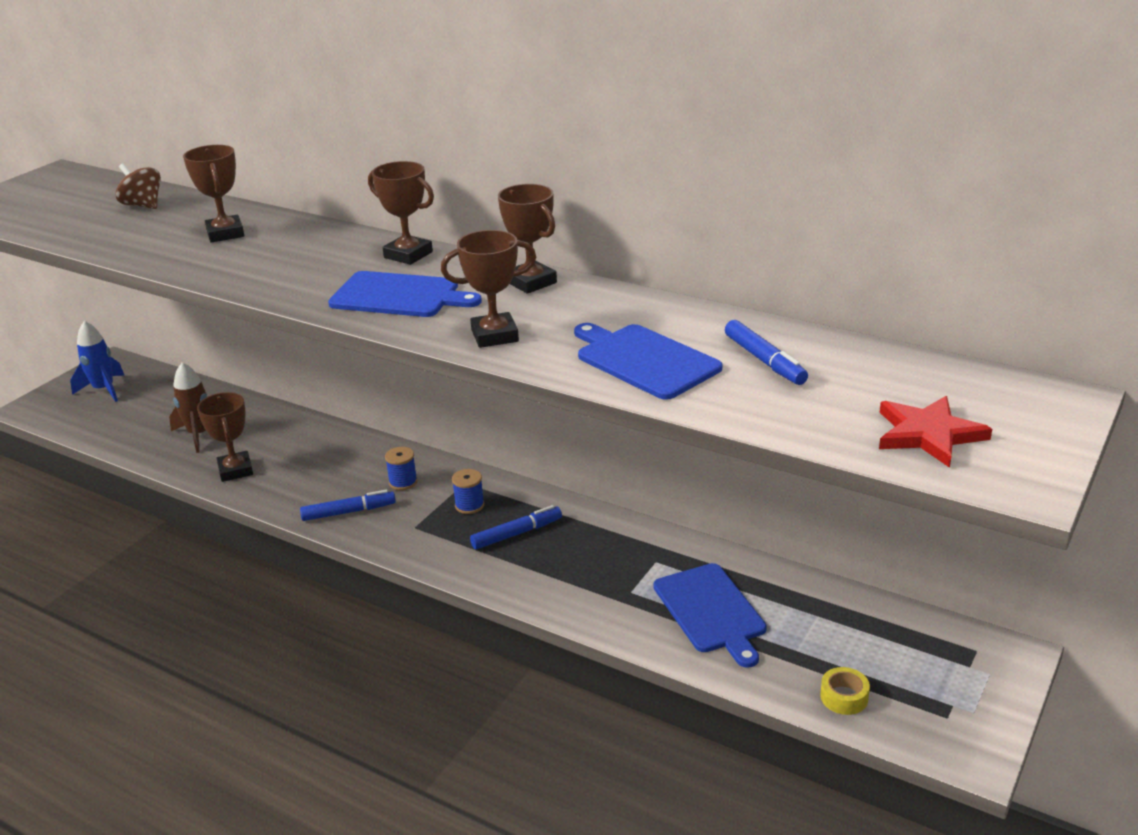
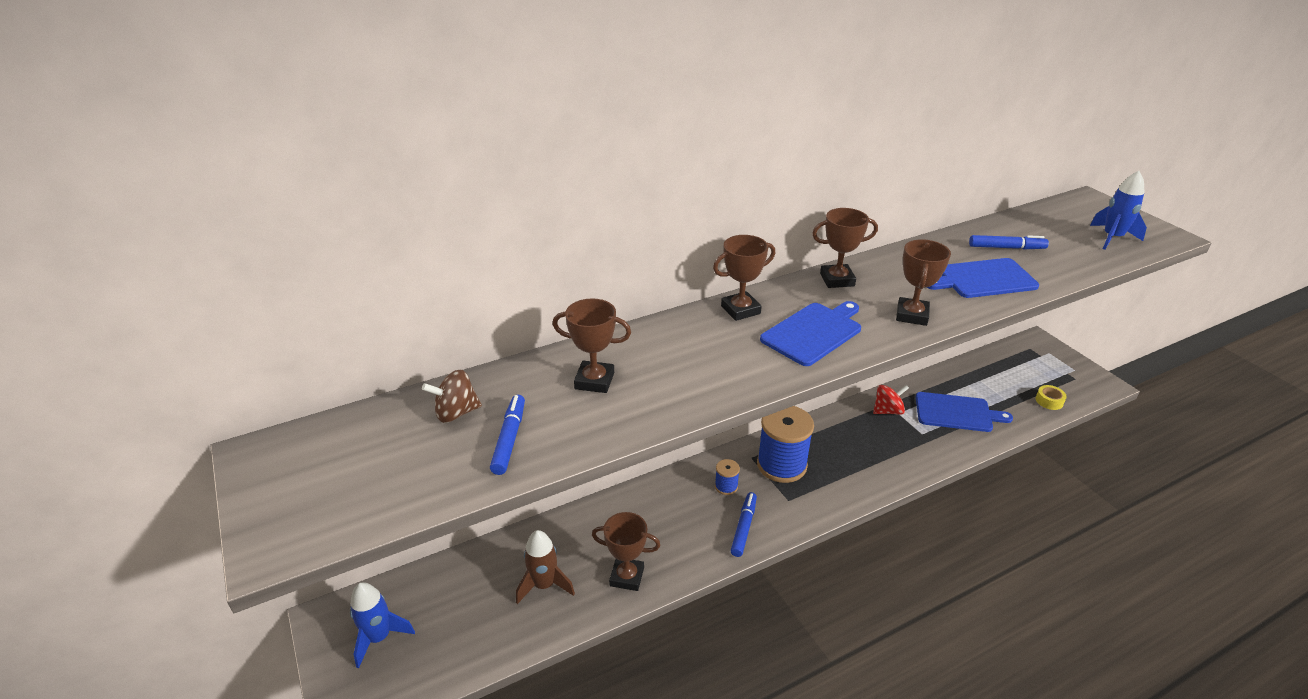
camera: 60 degrees left, 5 degrees up
(469, 505) = (781, 465): blue spool -> blue spool, size x2.21
(516, 533) = (830, 456): blue marker -> blue marker (509, 439)
(651, 552) = (887, 411): none -> red spinning top
(928, 434) = (1112, 238): red star -> blue rocket

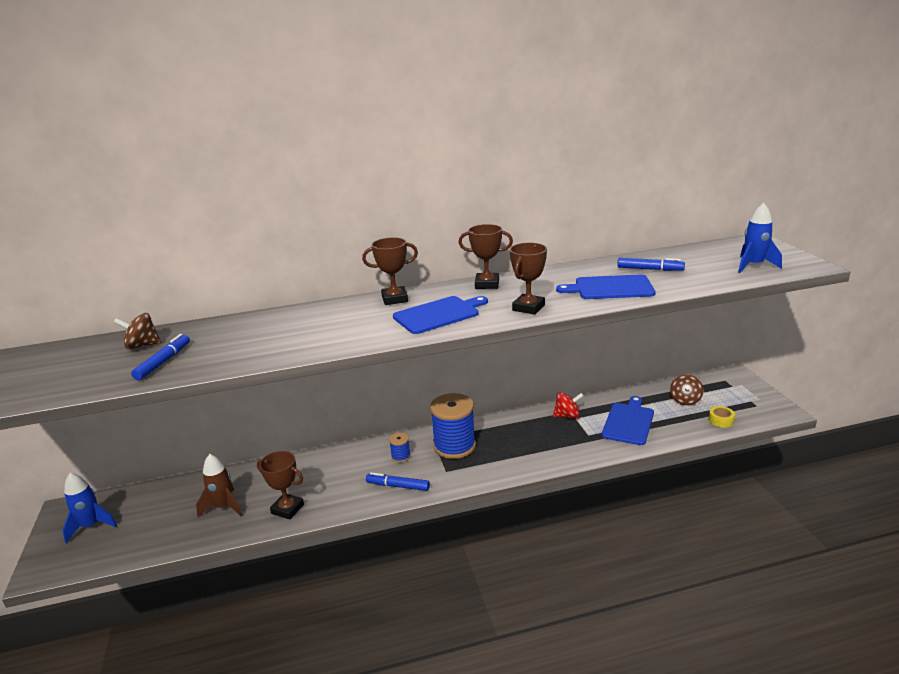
camera: 15 degrees right, 10 degrees down
(594, 381) = (251, 334): brown trophy -> none
(743, 527) = (398, 486): blue marker -> blue marker turned 105 degrees counterclockwise
(957, 412) = (628, 422): blue cutting board -> blue cutting board turned 90 degrees counterclockwise
(1002, 378) = (685, 400): none -> brown spinning top

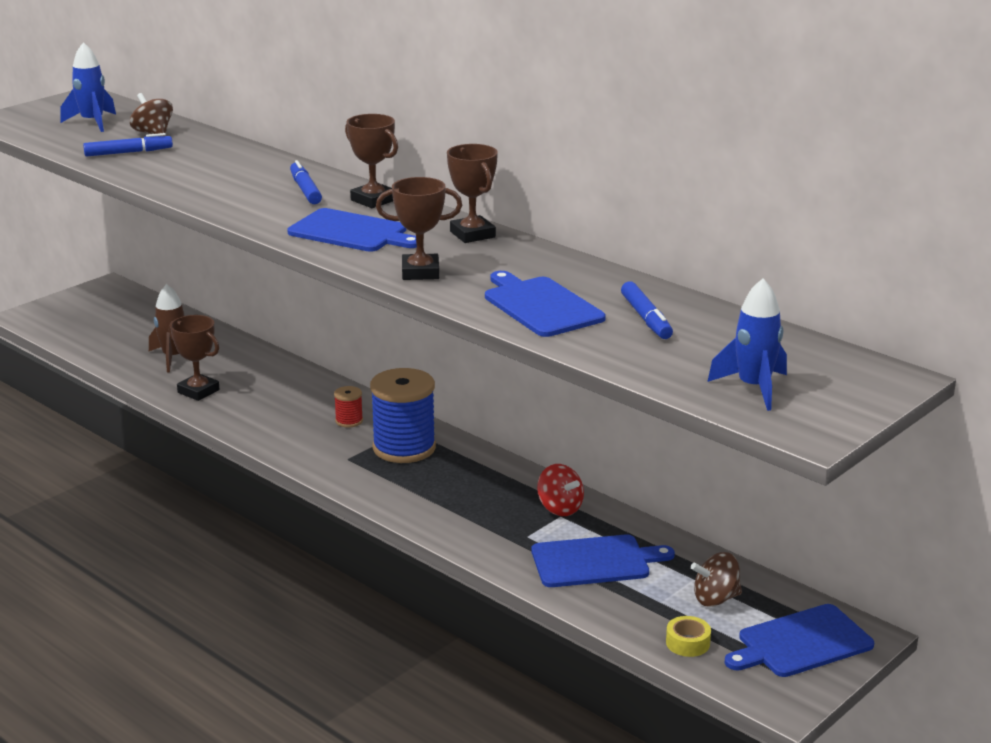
camera: 55 degrees right, 0 degrees up
(91, 526) = (96, 309): blue rocket -> blue rocket (92, 122)
(287, 509) = (198, 391): brown trophy -> brown trophy turned 45 degrees counterclockwise
(398, 486) = (291, 438): blue marker -> blue marker (305, 190)
(401, 456) = (349, 421): blue spool -> red spool
(735, 391) = (800, 643): none -> blue cutting board

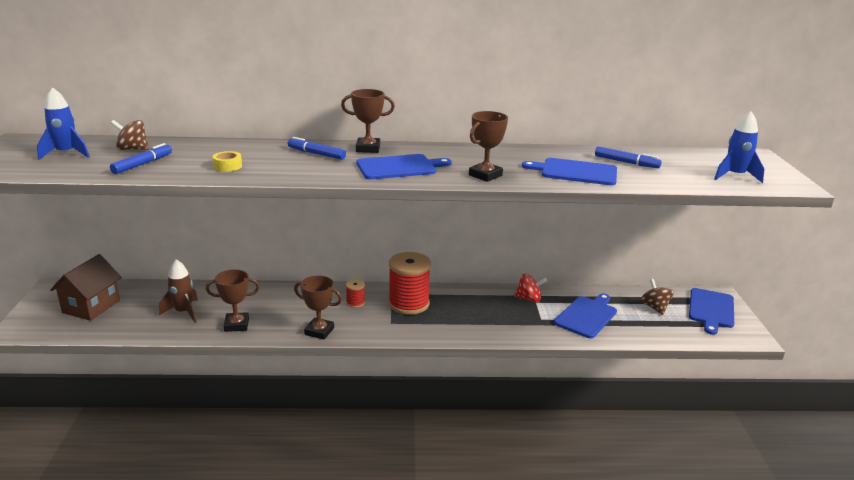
camera: 45 degrees left, 0 degrees up
(109, 318) = (91, 306): none -> brown house
(404, 448) = (408, 304): blue spool -> red spool
(472, 234) = (460, 150): brown trophy -> brown trophy (319, 331)
(687, 643) = (682, 332): yellow tape -> yellow tape (227, 166)
(715, 599) = (654, 307): brown spinning top -> brown spinning top turned 135 degrees clockwise

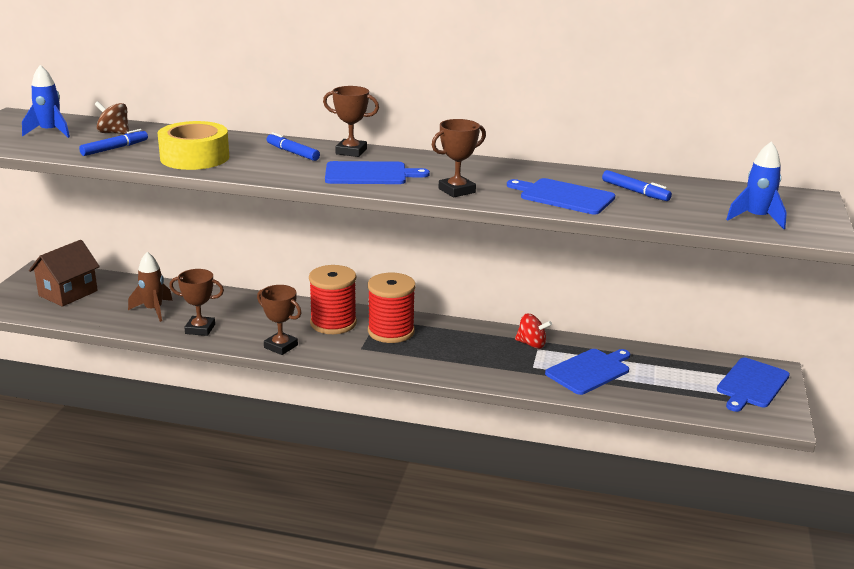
camera: 15 degrees right, 0 degrees up
(227, 166) = (195, 157): yellow tape -> yellow tape, size x2.34
(355, 303) = (333, 323): red spool -> red spool, size x2.21
(654, 307) = (680, 373): brown spinning top -> none

